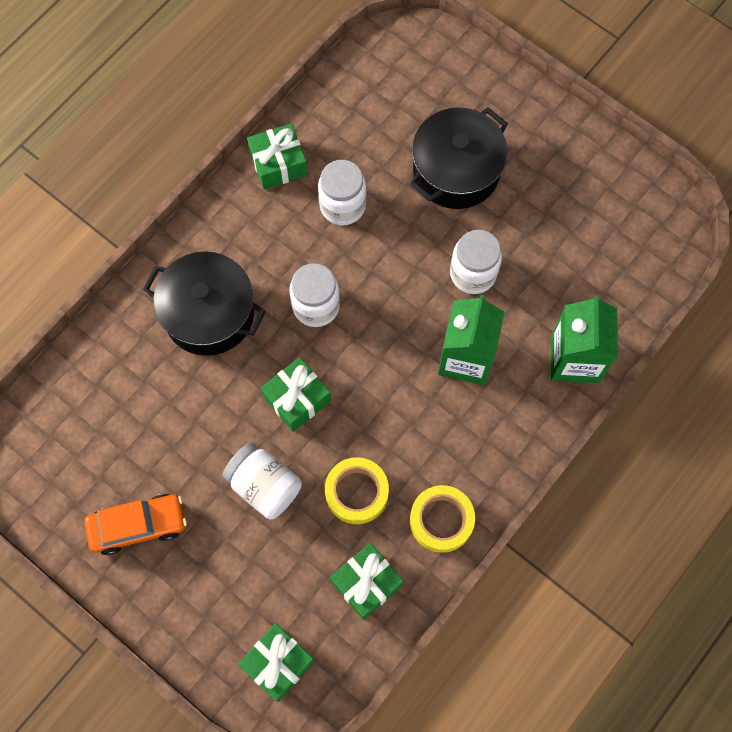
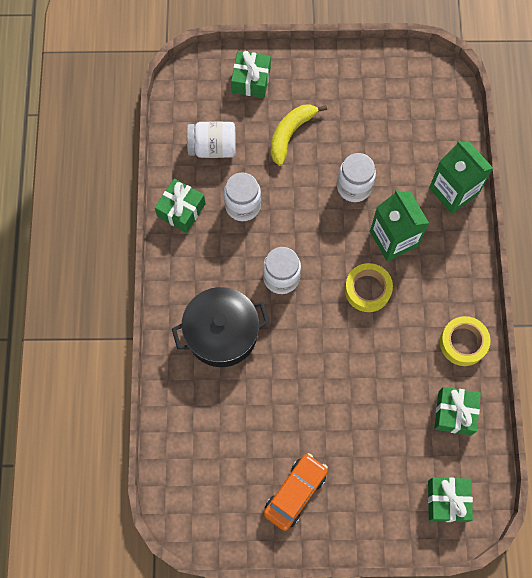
camera: 40 degrees left, 0 degrees up
(264, 486) = (347, 407): white jar -> white jar (212, 147)
(297, 399) = (320, 341): green gift -> green gift (251, 80)
(356, 492) = (402, 366): yellow tape -> yellow tape (367, 290)
(456, 171) = (290, 134): black pot -> yellow banana

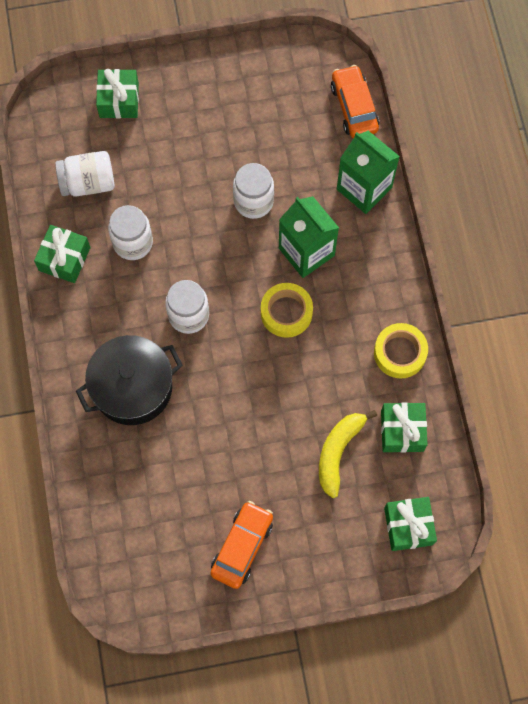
camera: 10 degrees left, 0 degrees up
(290, 134) = (173, 154): yellow banana -> yellow banana (338, 452)
(455, 118) = (354, 107): none -> orange car

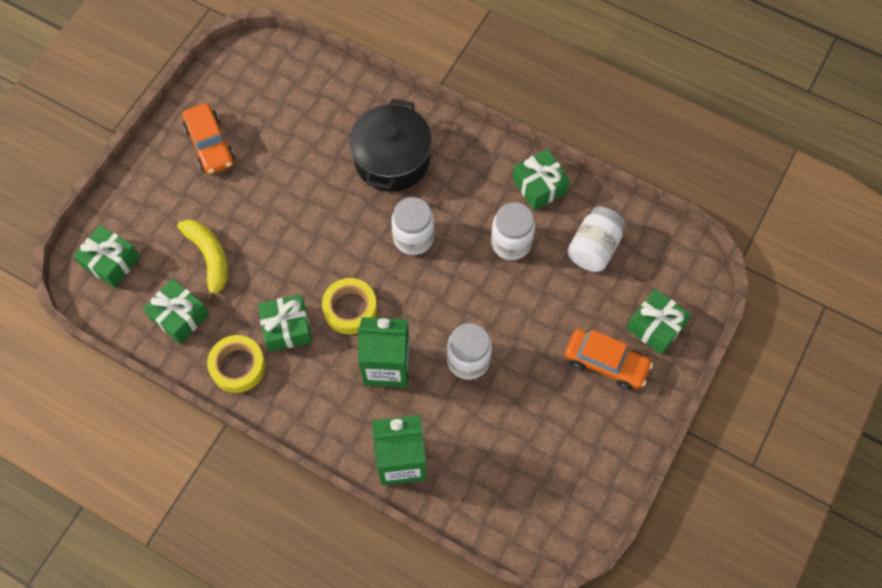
camera: 130 degrees right, 5 degrees down
(340, 344) = (287, 328): none -> green gift
(354, 107) = (486, 520): orange car -> orange car (606, 363)

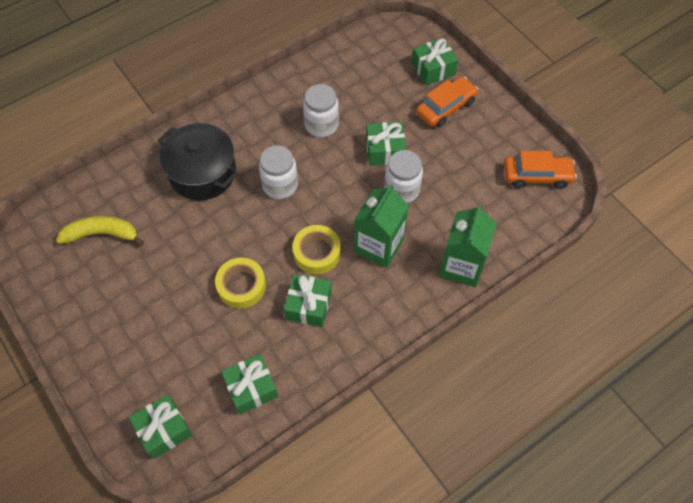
camera: 65 degrees left, 5 degrees down
(209, 258) = (210, 343): yellow banana -> yellow banana (102, 234)
(210, 145) = (98, 303): orange car -> orange car (537, 176)
(238, 366) = (323, 356): yellow tape -> yellow tape (241, 286)
(539, 186) = (285, 89): green gift -> green gift (385, 150)
(593, 248) = (354, 78): white jar -> none

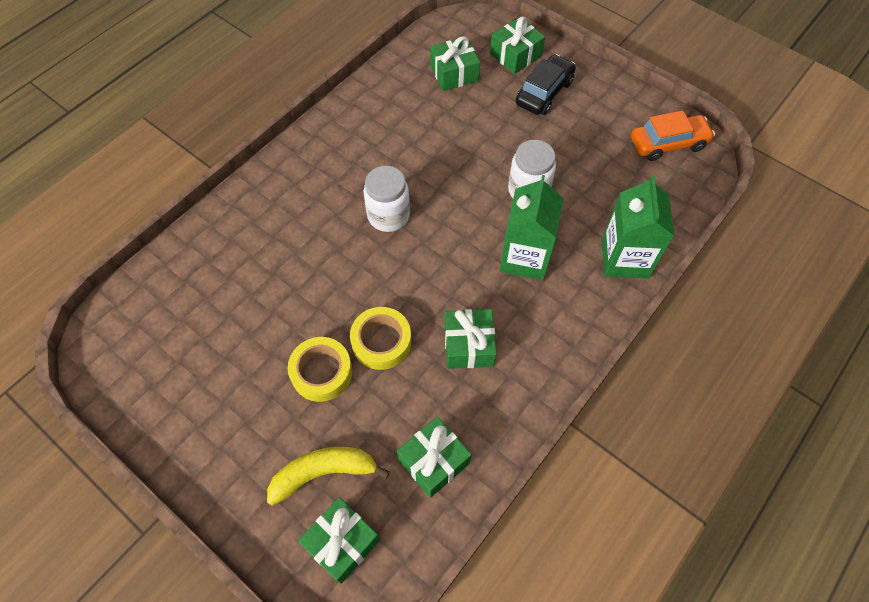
camera: 15 degrees left, 0 degrees up
(102, 234) = (190, 321): yellow banana -> yellow banana (324, 473)
(202, 173) = (292, 222): black pot -> none
(317, 253) = (457, 282): yellow tape -> yellow tape (321, 372)
(321, 125) = (413, 139): white jar -> none
(385, 150) = (494, 152): green gift -> green gift (454, 73)
(445, 107) = (544, 93): orange car -> black car

